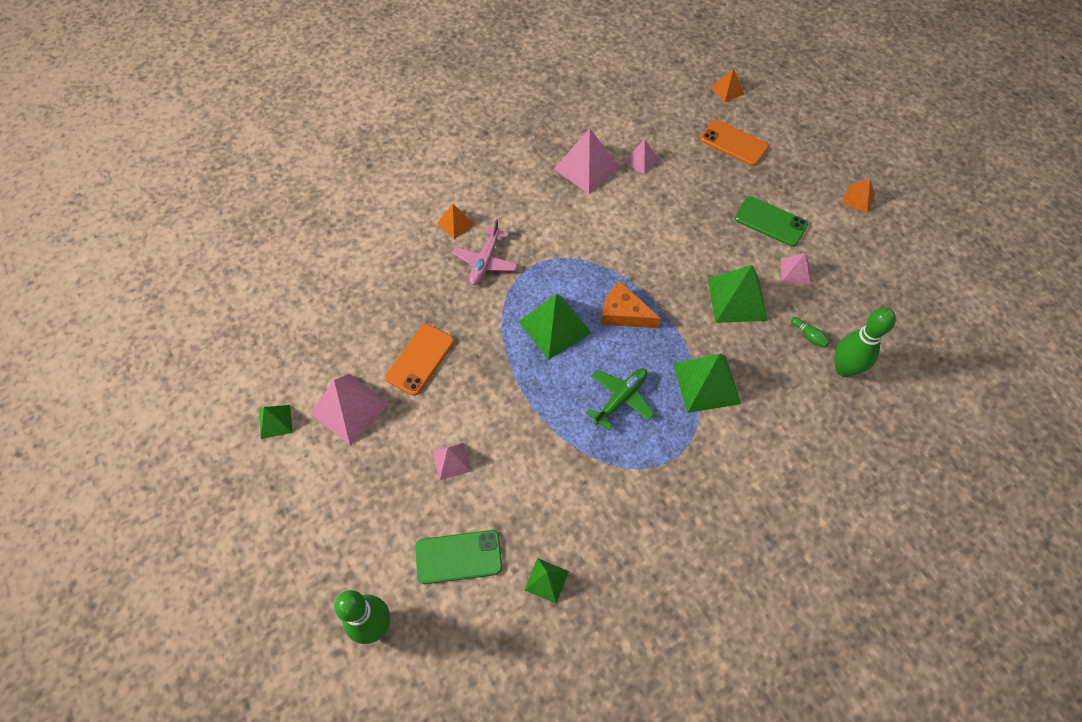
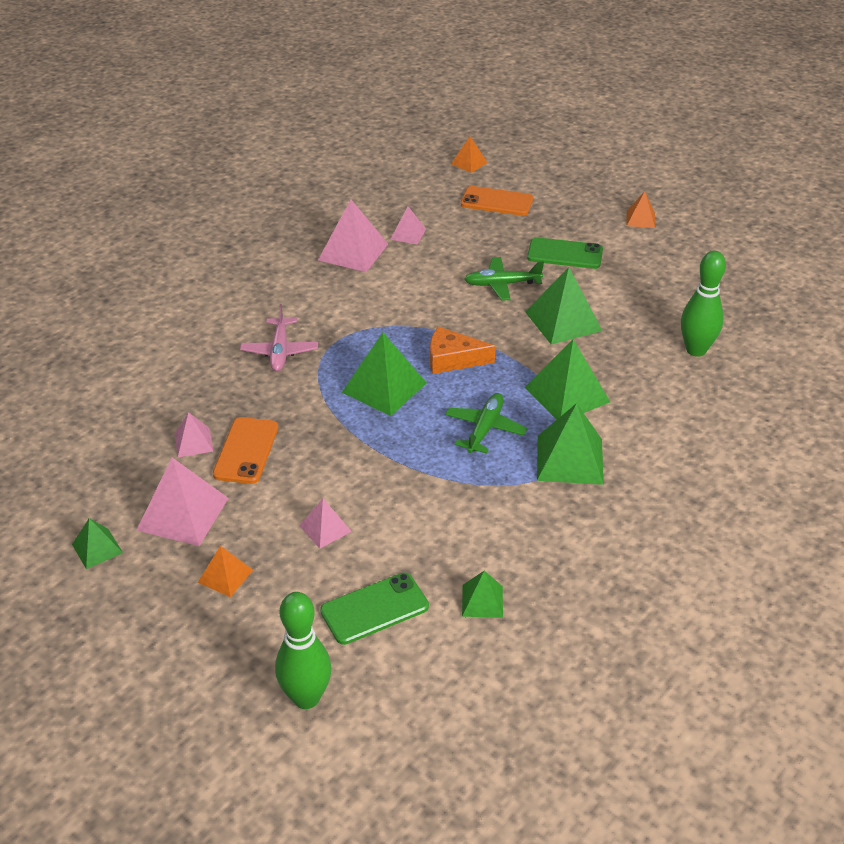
camera: 20 degrees left, 20 degrees down
(456, 223) = (230, 327): orange pyramid -> orange pyramid (225, 576)
(679, 456) = (570, 459): none -> green pyramid
(700, 241) = (502, 284): none -> green plane
(795, 271) = (609, 286): pink pyramid -> pink pyramid (193, 442)
(808, 336) = (648, 333): green bowling pin -> none

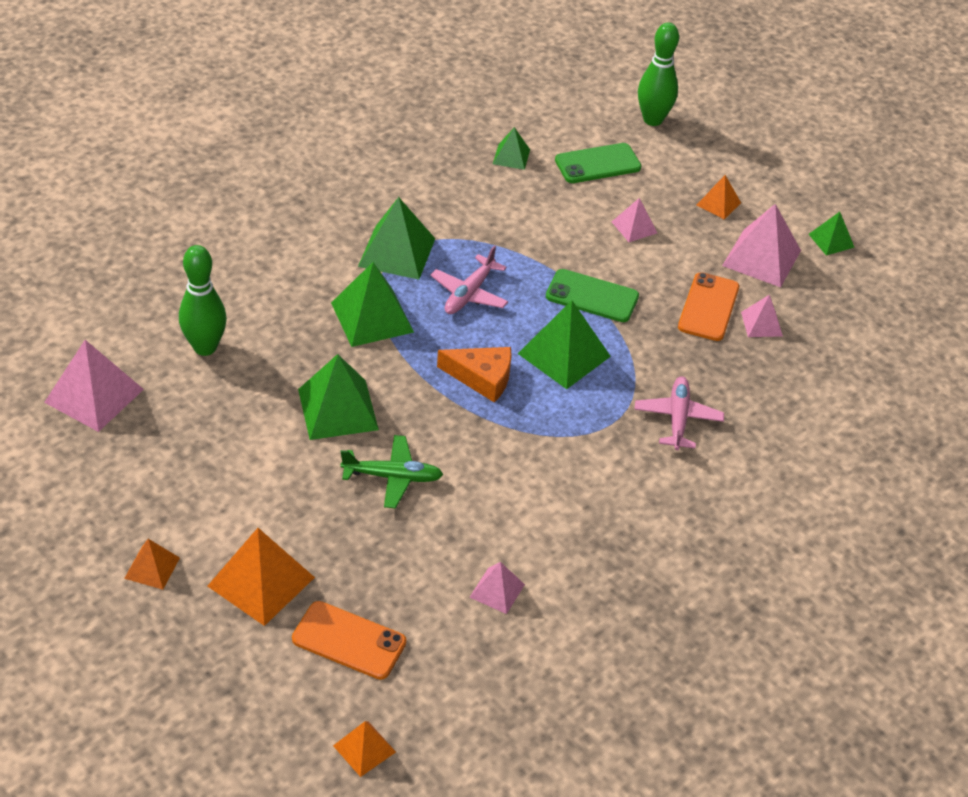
camera: 175 degrees left, 5 degrees up
(353, 252) = (579, 567): pink pyramid -> pink pyramid (94, 395)
(484, 429) = (469, 294): green plane -> pink plane
(565, 254) = (290, 516): green phone -> green phone (592, 296)
(566, 221) = (261, 581): none -> orange pyramid

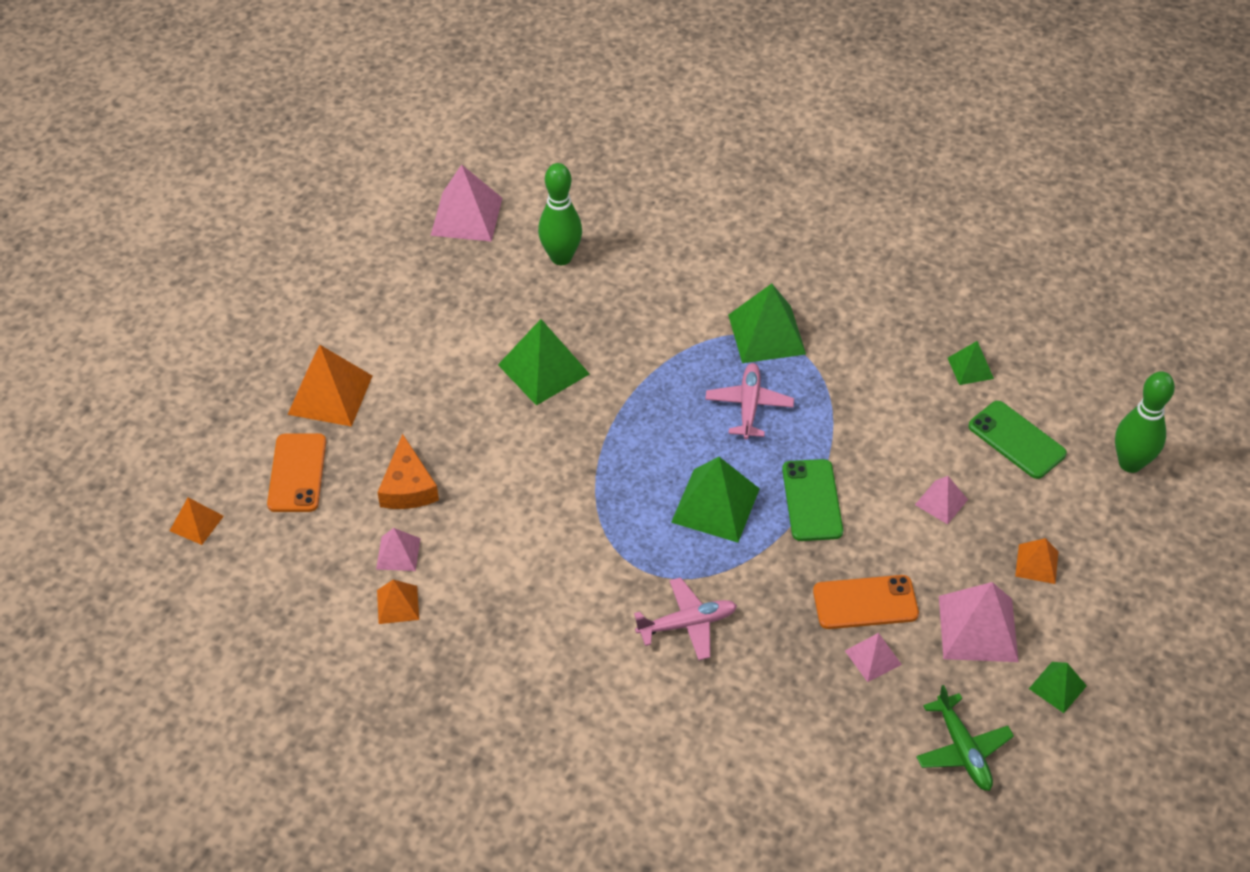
camera: 70 degrees right, 5 degrees up
(152, 568) = (311, 325): orange pyramid -> orange pyramid (398, 604)
(372, 317) = (670, 349): green pyramid -> none
(393, 477) = (487, 435): green plane -> green plane (962, 749)
(469, 294) = (748, 406): pink plane -> pink plane turned 90 degrees clockwise
(482, 377) = (645, 454): orange cheese -> orange cheese (408, 487)

